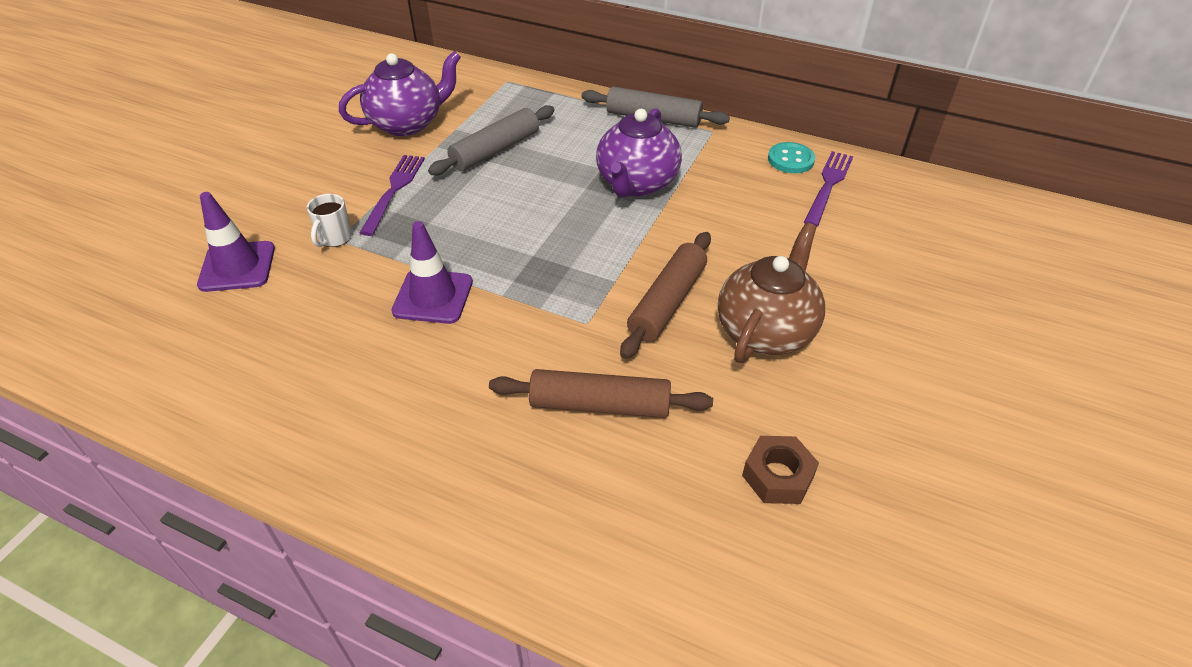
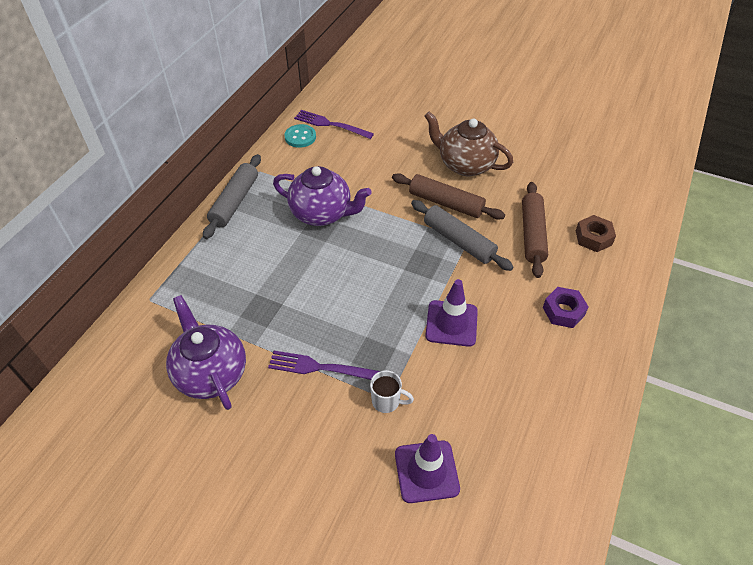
camera: 90 degrees left, 5 degrees up
(430, 424) = (563, 311): none -> purple nut
(495, 150) = (267, 300): grey rolling pin -> grey rolling pin (458, 241)
(778, 476) = (562, 170): brown nut -> brown nut (593, 237)

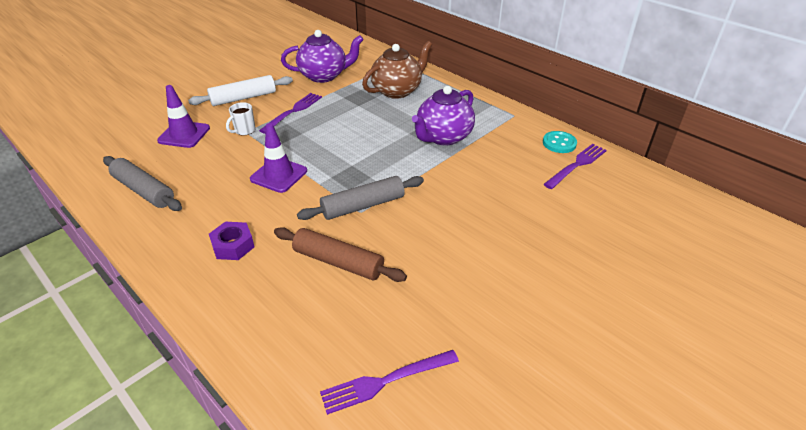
camera: 110 degrees right, 10 degrees down
(235, 201) = (479, 100): grey rolling pin -> grey rolling pin (144, 190)
(306, 449) = (243, 98): none -> white rolling pin
(446, 203) = (419, 212): brown rolling pin -> none
(465, 165) = (474, 246): brown teapot -> brown teapot (397, 91)
(593, 237) = (300, 314): brown nut -> none
(606, 180) = (385, 382): none -> purple fork

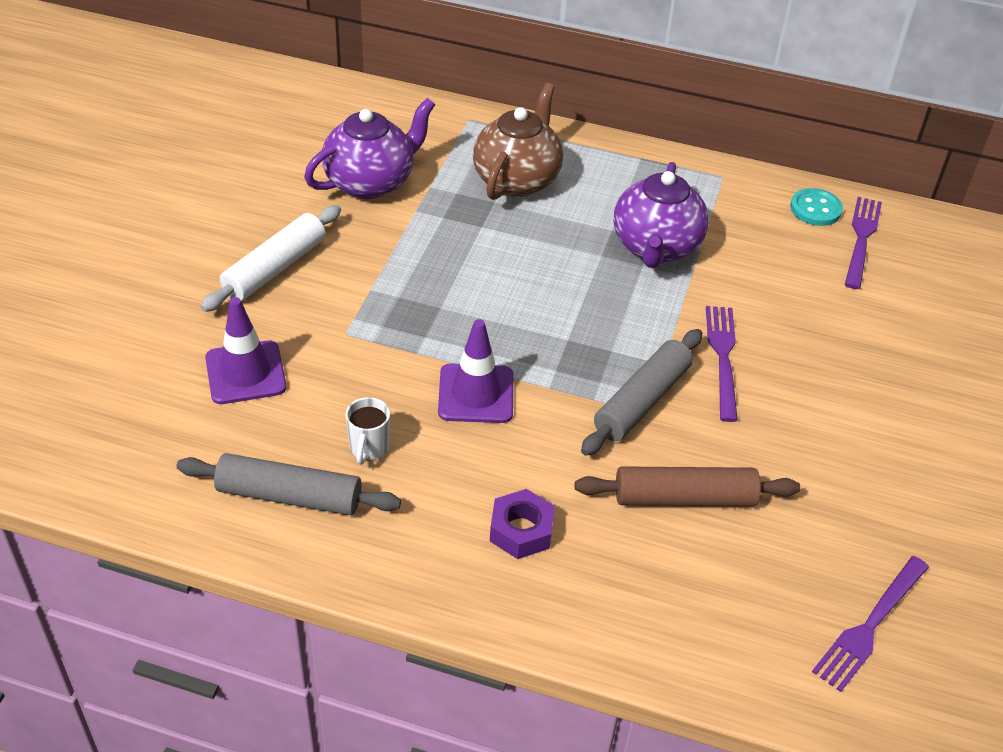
camera: 30 degrees left, 5 degrees up
(244, 131) = (342, 332): white mug -> white mug (368, 448)
(293, 111) = (387, 269): purple fork -> purple fork (722, 357)

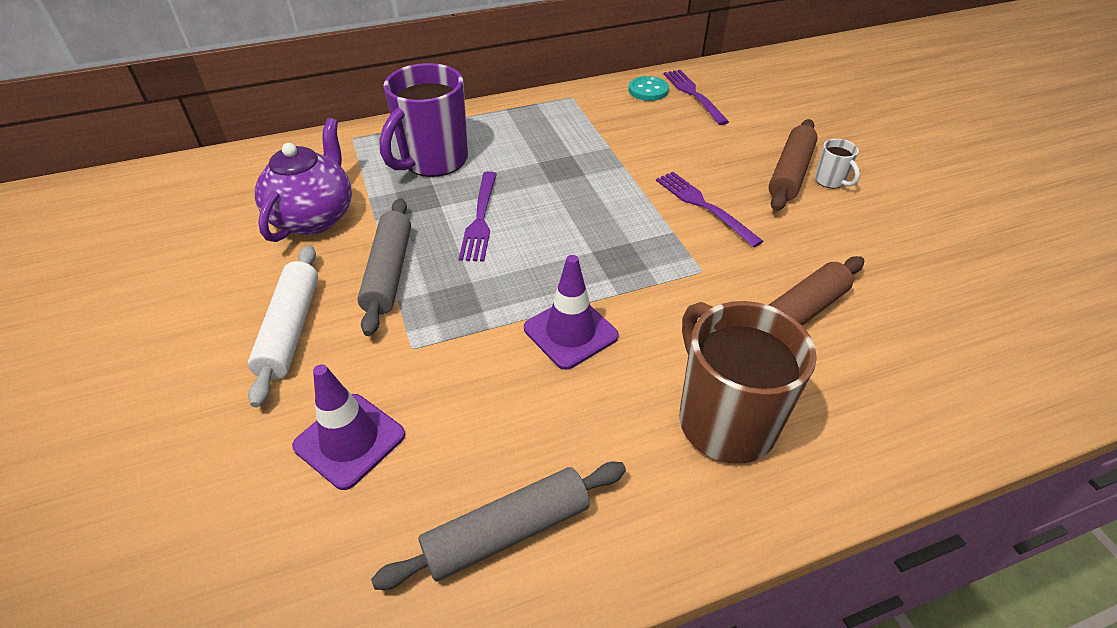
camera: 35 degrees left, 0 degrees up
(368, 448) = (532, 435): white mug -> white mug (830, 181)
(517, 179) = (433, 161): brown teapot -> purple mug
(521, 530) = (724, 420): purple nut -> brown mug
(641, 401) = (690, 265): grey rolling pin -> grey rolling pin (388, 272)
(656, 247) = (580, 159): purple teapot -> none
(857, 375) = (790, 173): none -> brown rolling pin
(870, 626) = (997, 327): purple fork -> purple fork (480, 219)

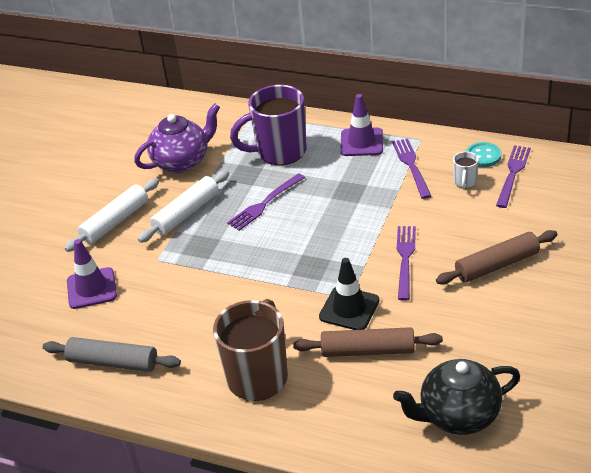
camera: 45 degrees right, 5 degrees down
(388, 272) = (186, 213): grey rolling pin -> white rolling pin
(570, 332) = (238, 292): purple traffic cone -> purple traffic cone (361, 142)
(593, 122) = (411, 166): none -> purple fork
(717, 282) = (349, 309): none -> black traffic cone
(830, 181) = (518, 284): white mug -> white mug (465, 182)
(966, 331) = (458, 415): none -> black teapot

